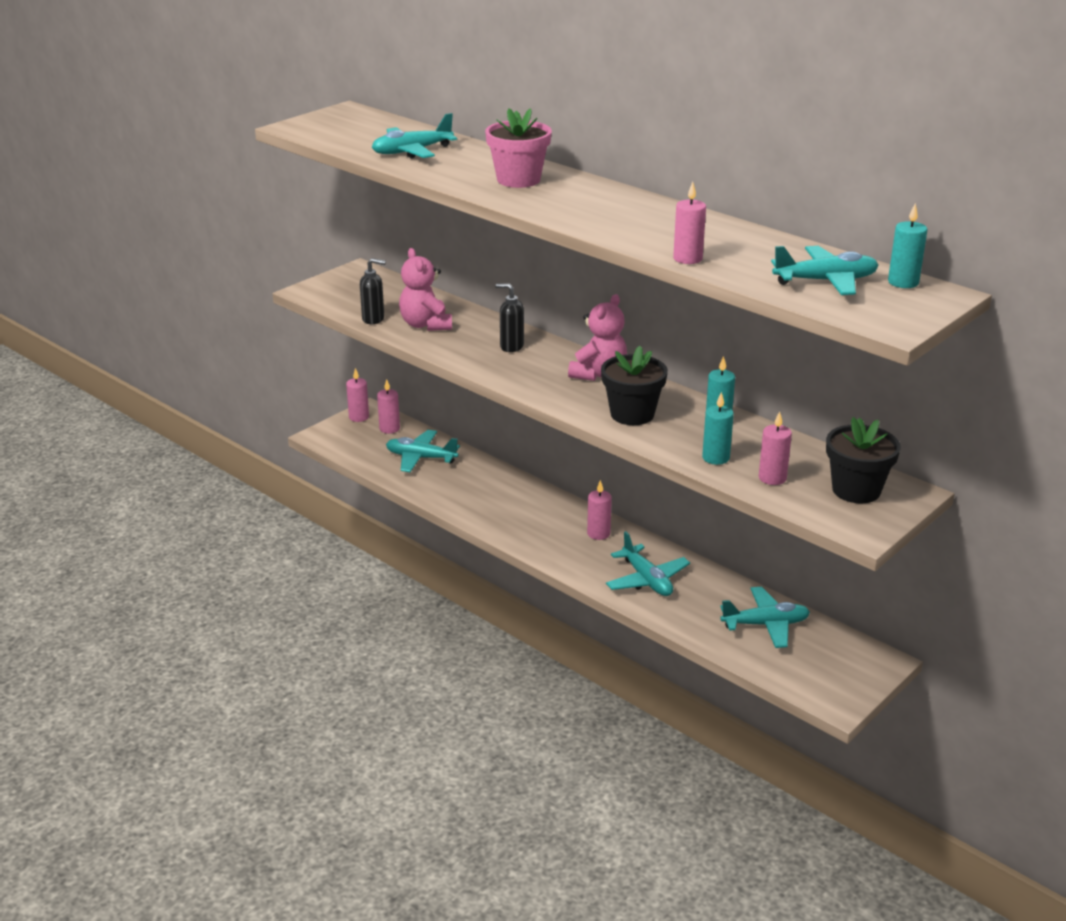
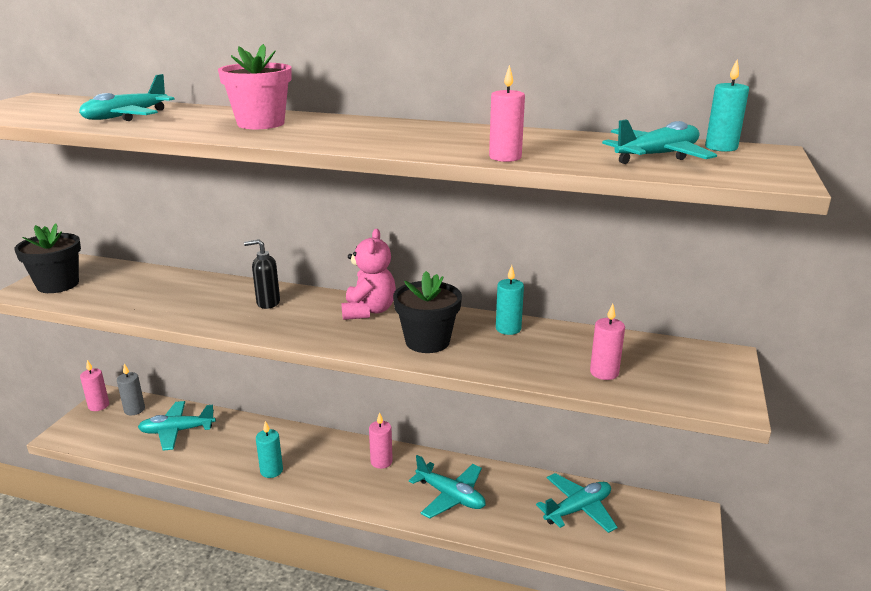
camera: 25 degrees left, 5 degrees down
(373, 319) = (108, 305): black soap dispenser -> none
(389, 428) = (134, 410): pink candle -> grey candle
(426, 325) = (168, 299): pink teddy bear -> none
(715, 458) = (537, 365): turquoise candle -> turquoise candle (271, 471)
(856, 490) = (682, 365): black flower pot -> black flower pot (58, 284)

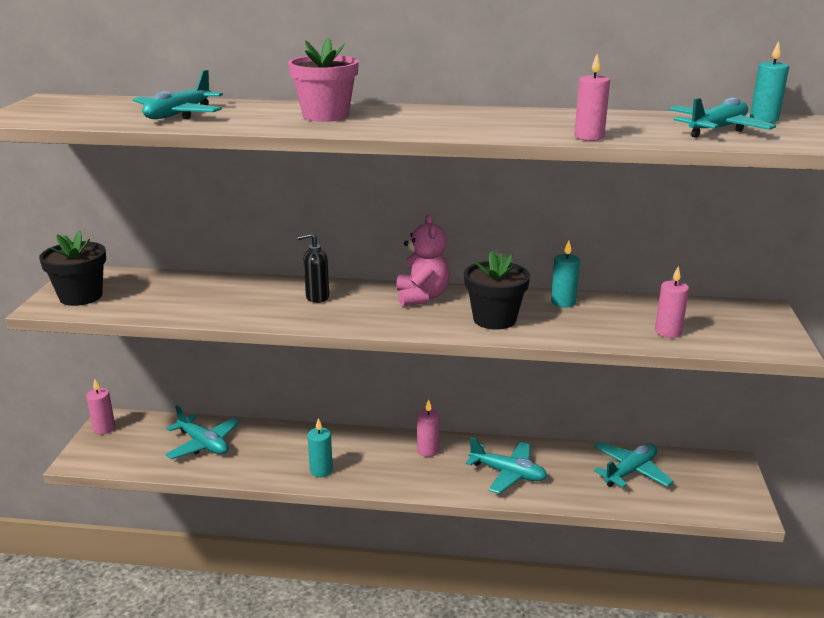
camera: 10 degrees left, 0 degrees up
(134, 410) = (146, 428): grey candle -> none
(177, 431) = (203, 444): turquoise plane -> turquoise plane turned 120 degrees counterclockwise

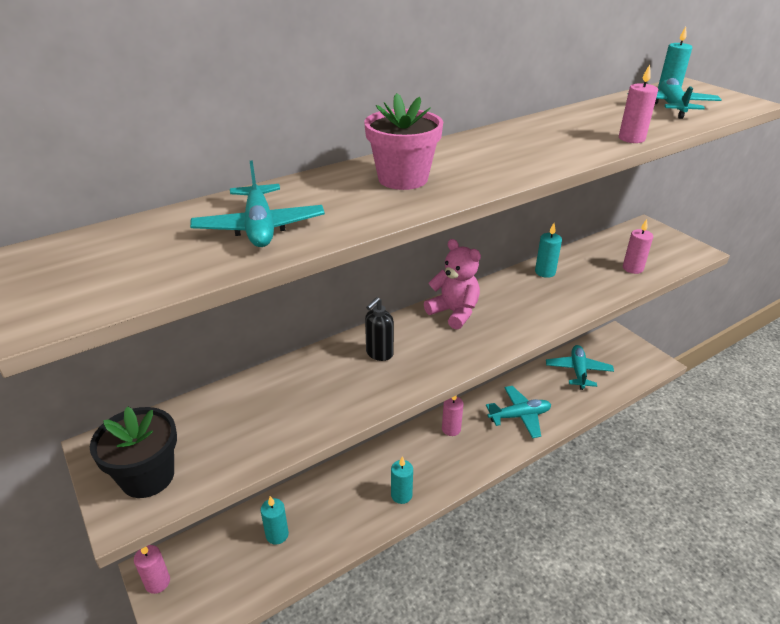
camera: 40 degrees left, 10 degrees up
(203, 444) = (277, 535): turquoise plane -> turquoise candle
(494, 319) = (530, 309): black flower pot -> none

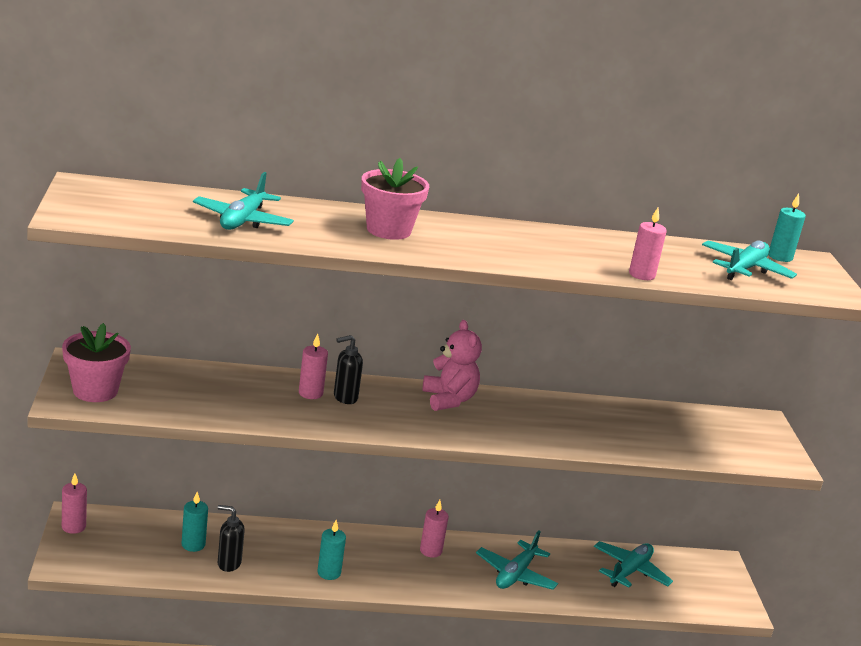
camera: 25 degrees right, 10 degrees down
(148, 476) = (95, 391): black flower pot -> pink flower pot
(320, 536) = (228, 563): none -> black soap dispenser
(519, 416) = (515, 574): turquoise plane -> turquoise plane turned 105 degrees clockwise
(545, 272) = (584, 409): turquoise candle -> none
(632, 268) = (685, 444): pink candle -> pink candle (310, 393)

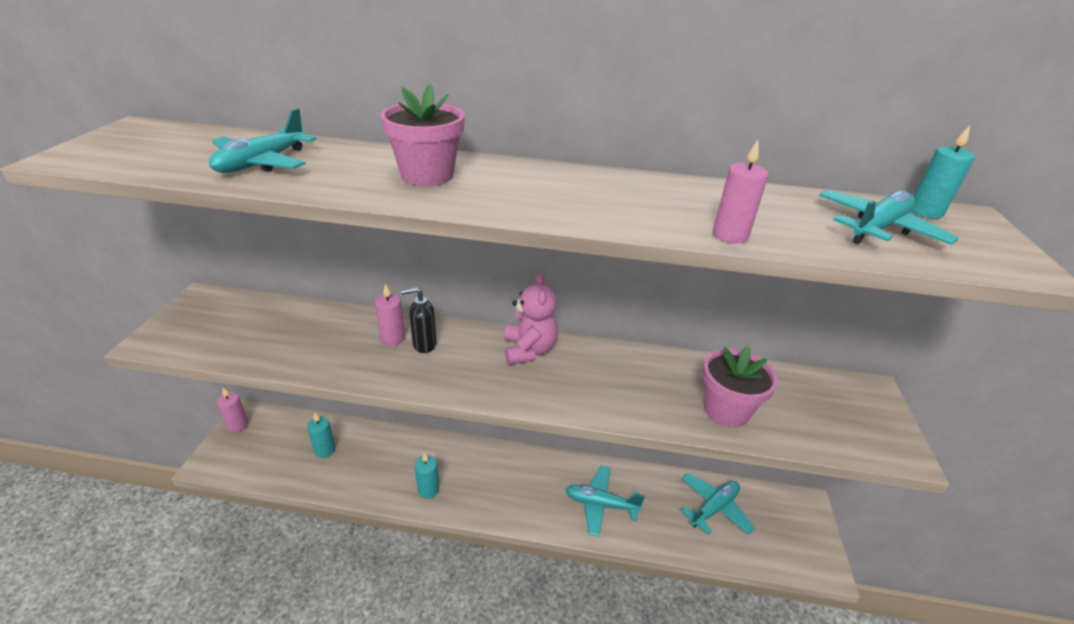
camera: 15 degrees right, 10 degrees up
(95, 391) = (189, 329): pink flower pot -> pink flower pot (726, 410)
(228, 563) = (345, 473): black soap dispenser -> none
(430, 551) = (529, 470): pink candle -> none
(515, 574) = (600, 504): turquoise plane -> turquoise plane turned 60 degrees clockwise

